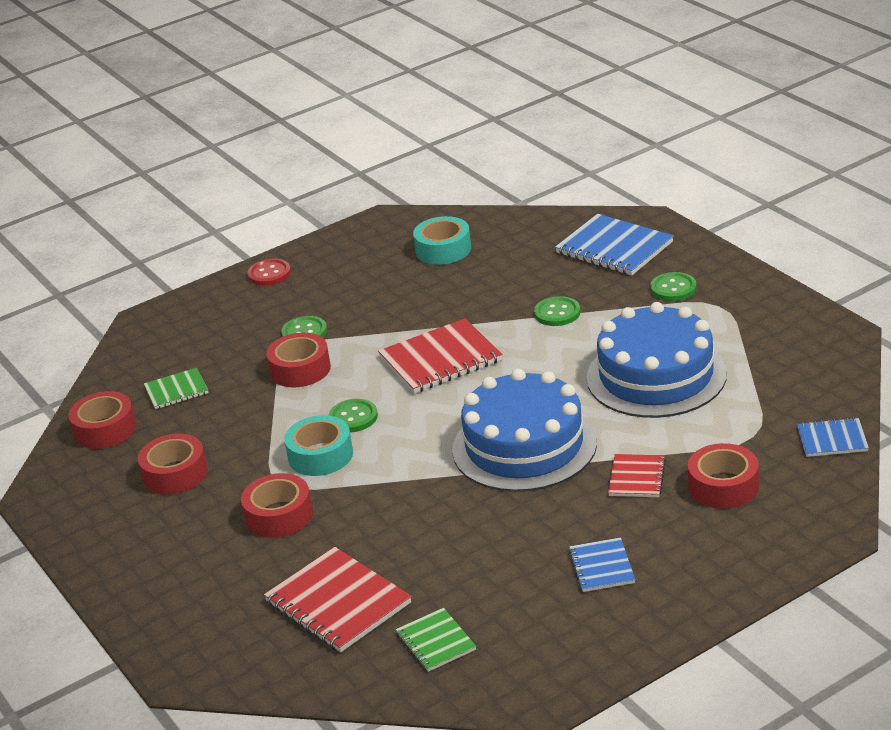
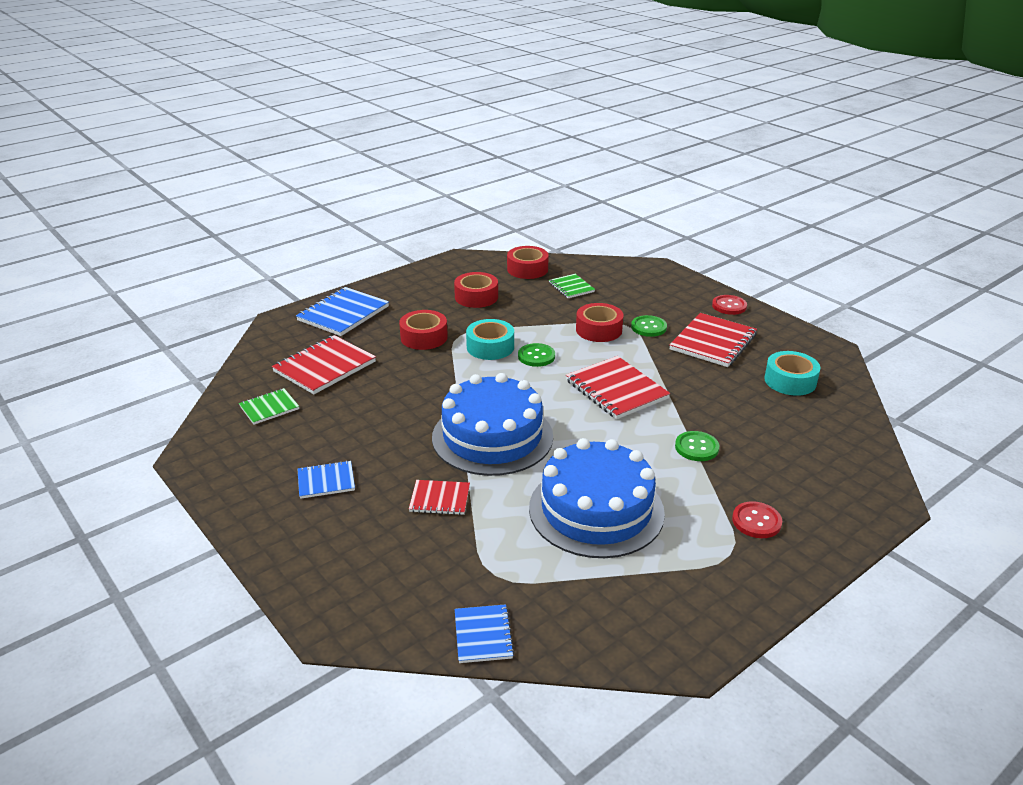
camera: 80 degrees right, 0 degrees up
(351, 290) = (713, 342): none -> red notebook
(614, 248) = (825, 480): blue notebook -> blue notebook (343, 313)
(673, 288) = (756, 521): green button -> red button
(723, 486) = (418, 552): red tape -> none

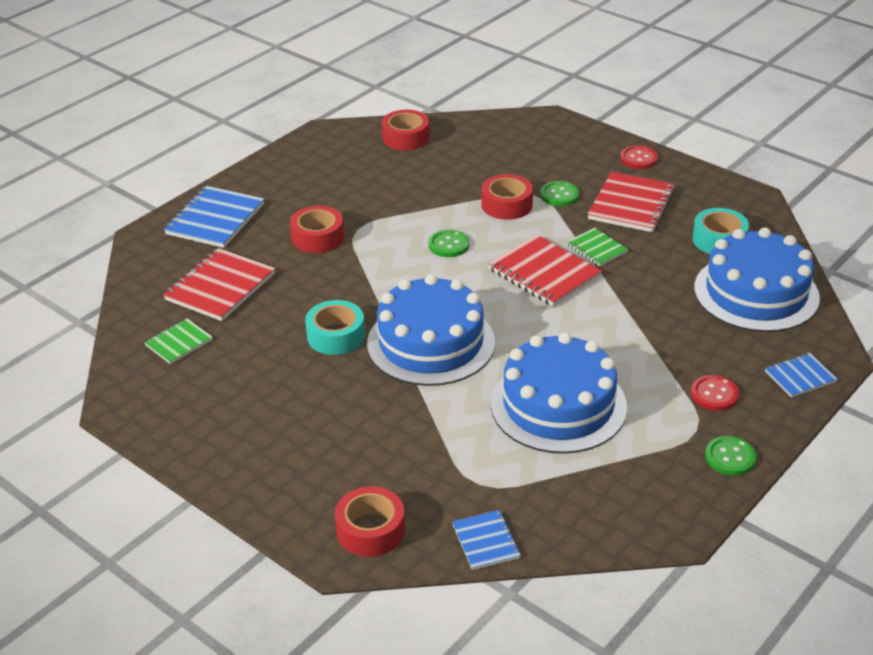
camera: 10 degrees left, 5 degrees up
(326, 481) = (274, 414): blue notebook -> blue notebook (800, 377)
(440, 499) = (399, 416): red notebook -> none
(476, 297) = (359, 180): red tape -> red tape (370, 530)
(490, 347) = (395, 240): turquoise tape -> turquoise tape (336, 336)
(571, 287) = (462, 155): green notebook -> green notebook (596, 248)
(696, 447) = (641, 326): green button -> green button (730, 457)
(817, 431) = (756, 293): none -> blue cake

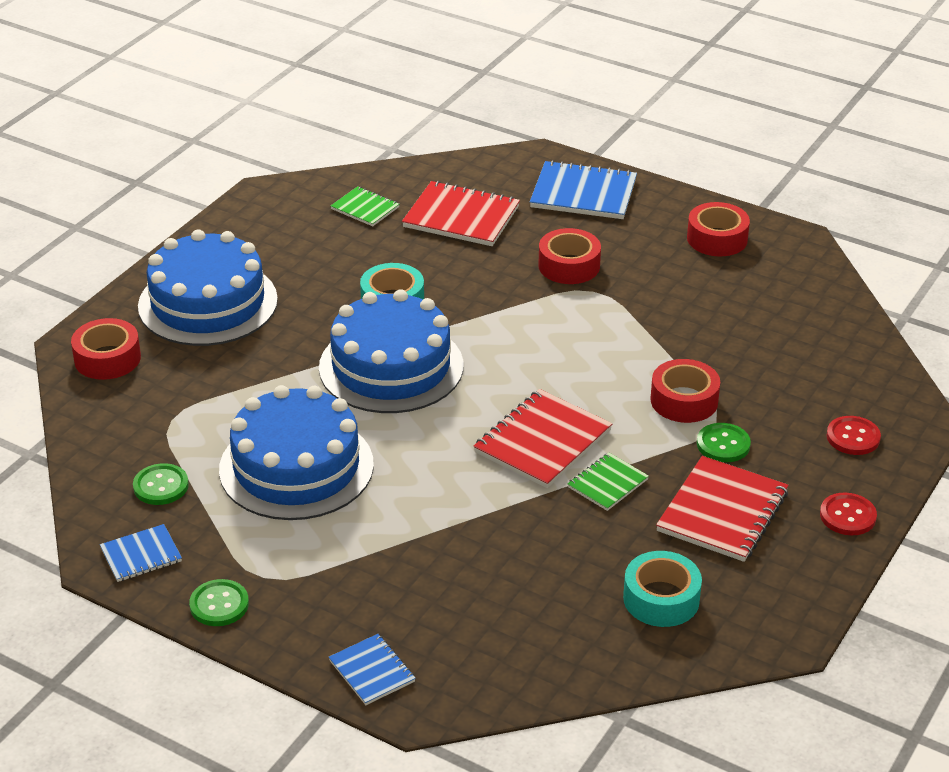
camera: 80 degrees right, 0 degrees up
(406, 138) = (813, 303): red tape -> red tape (717, 239)
(448, 245) = (581, 361): green button -> green button (161, 486)
(486, 541) = (91, 431): blue notebook -> blue notebook (141, 555)
(631, 205) = (722, 512): red notebook -> red notebook turned 75 degrees counterclockwise
(714, 394) = (329, 592): red button -> red button (853, 437)
(756, 293) = (544, 634): blue cake -> blue cake (208, 303)

